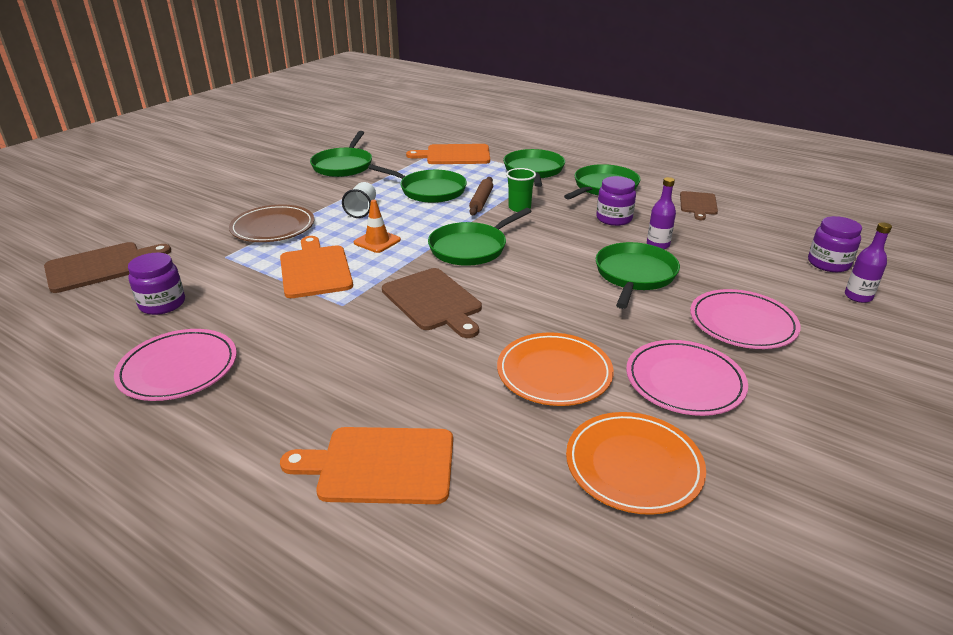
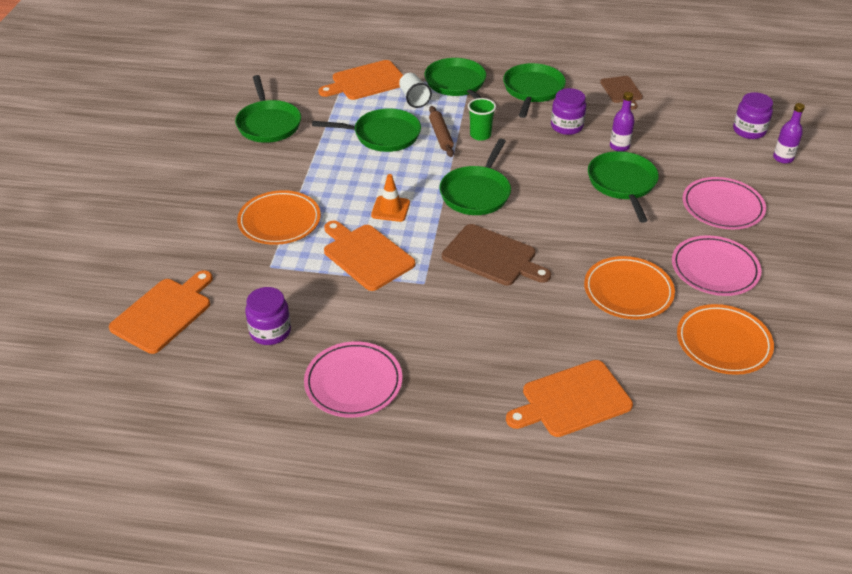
camera: 25 degrees left, 10 degrees up
(101, 266) = (164, 313): brown cutting board -> orange cutting board
(273, 227) = (279, 221): brown plate -> orange plate
(362, 210) = (342, 176): white cup -> white cup (414, 99)

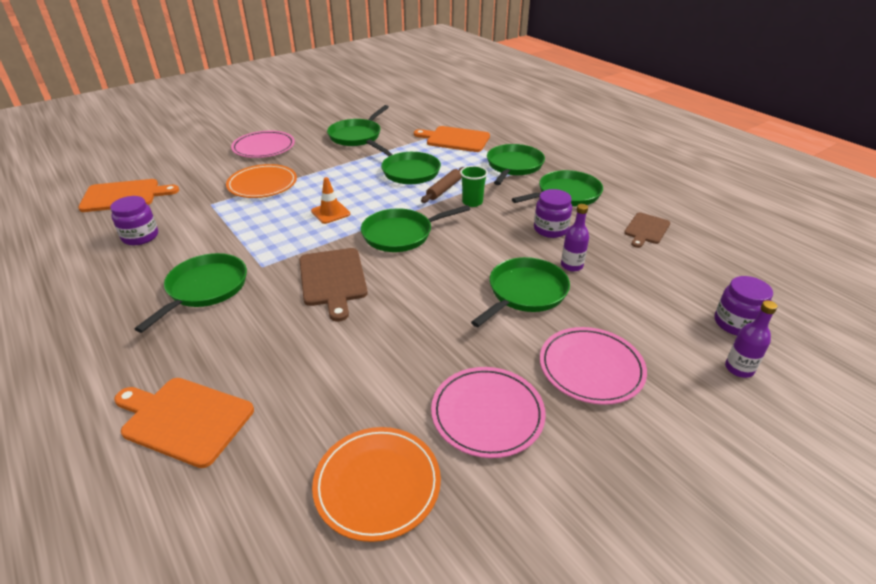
camera: 45 degrees right, 5 degrees down
(353, 382) = (112, 295): pink plate -> pink plate (264, 147)
(366, 255) = (265, 229): orange cutting board -> none
(414, 99) = (467, 161): white cup -> none
(416, 326) = (205, 288): none -> green pan
(628, 291) = (379, 373): orange plate -> none

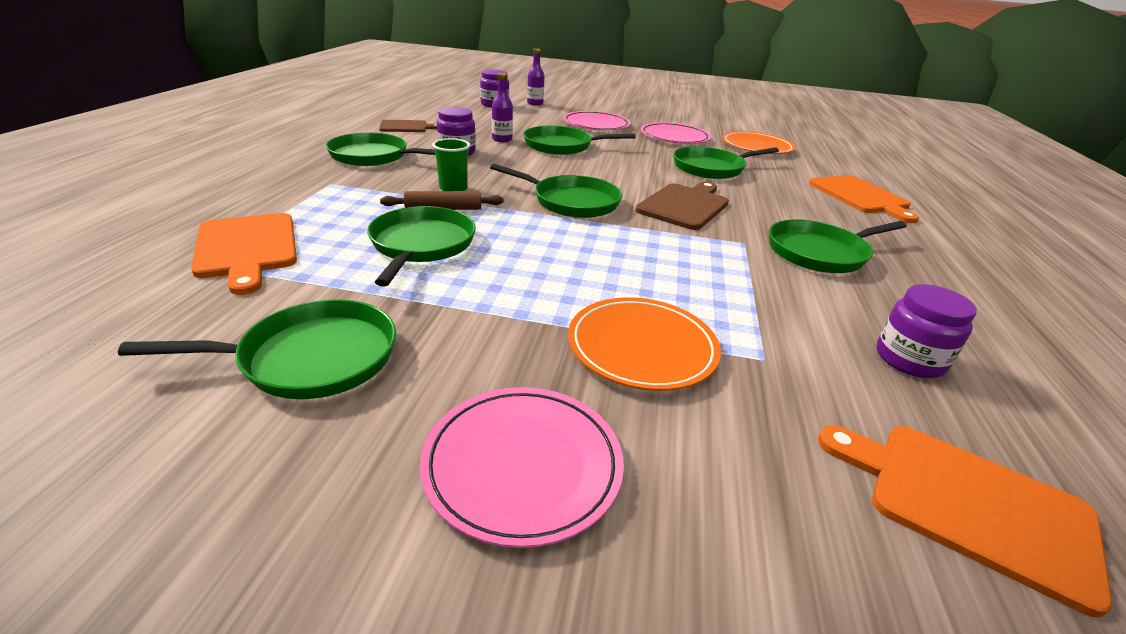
camera: 135 degrees left, 5 degrees down
(330, 213) = (604, 252): orange traffic cone -> none
(513, 166) = (321, 189): green pan -> green pan (711, 168)

